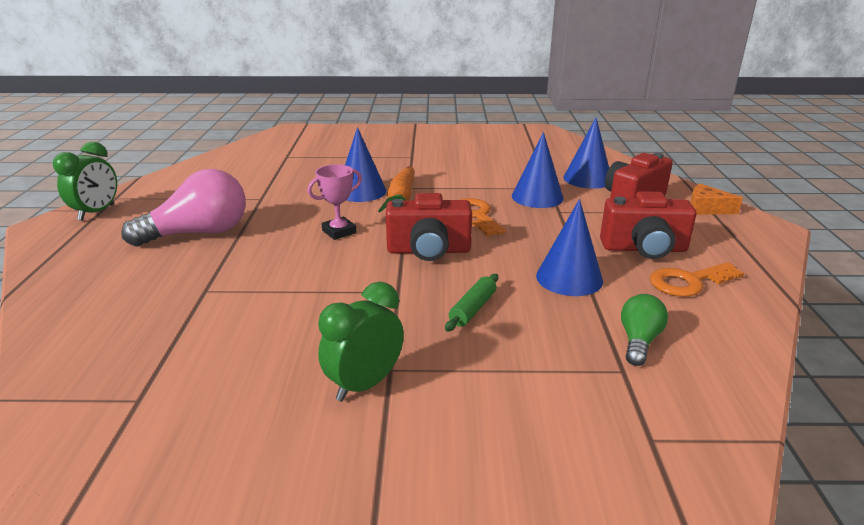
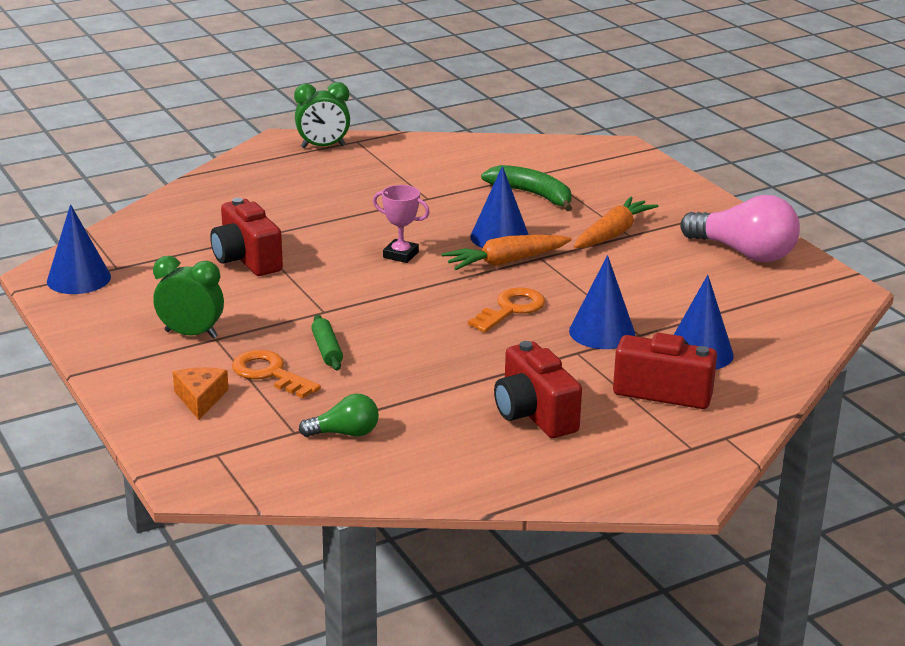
camera: 60 degrees right, 0 degrees up
(199, 233) = (333, 199): pink light bulb -> pink light bulb (744, 253)
(314, 166) = (532, 194): none -> green banana
(404, 160) = (613, 234): none -> orange carrot
(429, 250) = (409, 305): red camera -> red camera (246, 259)
(473, 309) = (327, 350): green rolling pin -> green rolling pin turned 75 degrees clockwise
(569, 278) = (426, 383): blue cone -> blue cone (78, 279)
(688, 282) = (482, 447): orange key -> orange key (270, 373)
(706, 208) = (698, 442): orange cheese -> orange cheese (200, 398)

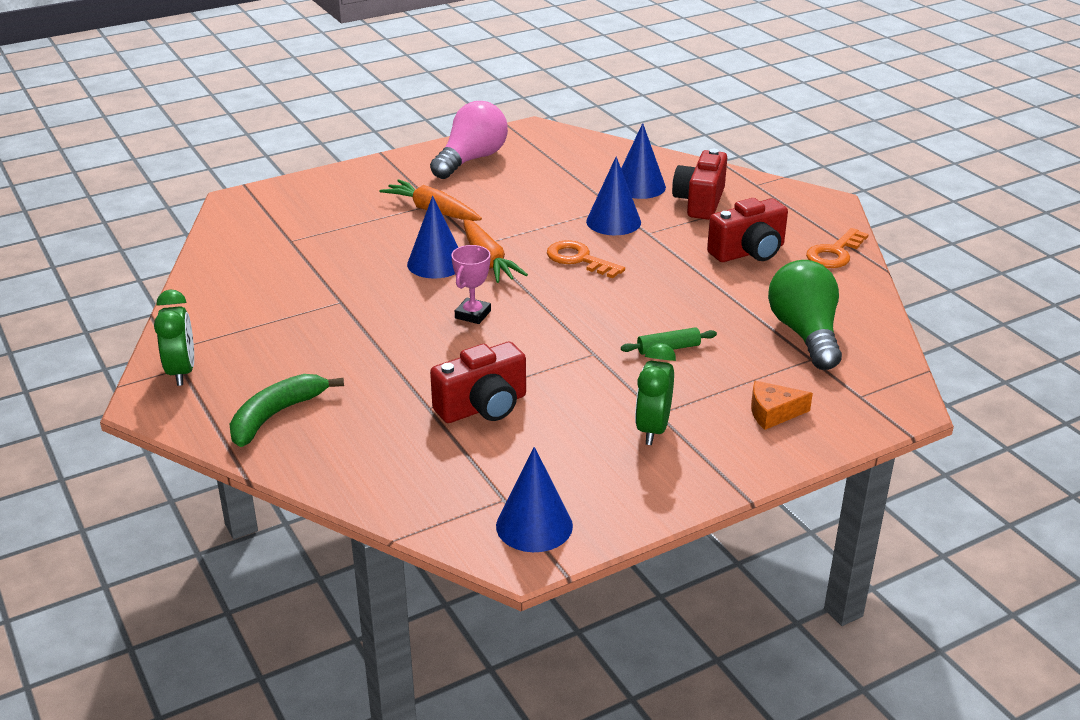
camera: 90 degrees left, 5 degrees up
(270, 373) = (718, 377): orange key -> orange key (834, 253)
(345, 433) = (805, 334): green light bulb -> green light bulb, size x1.89
(532, 194) = (342, 245): green banana -> green banana (275, 415)

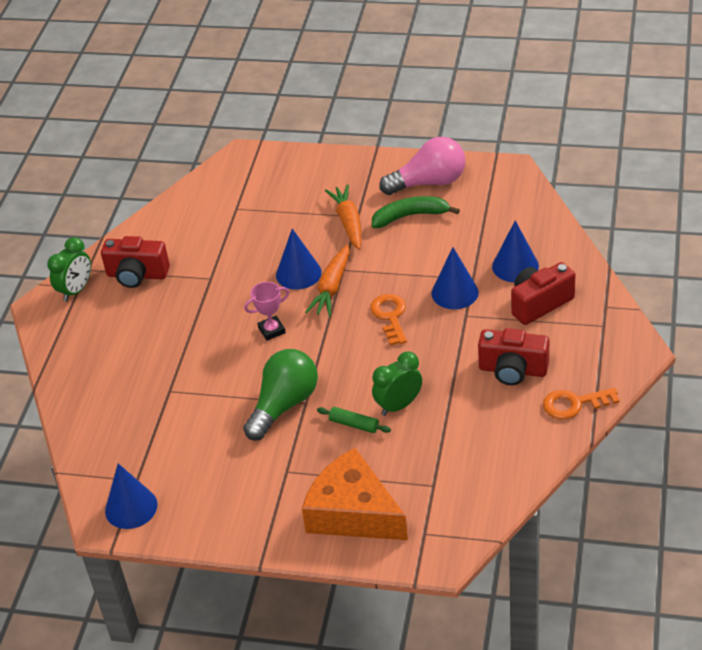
camera: 45 degrees right, 10 degrees up
(275, 415) = (89, 351): green banana -> green banana (410, 216)
(483, 407) = (197, 408): red camera -> red camera (137, 275)
(652, 429) = (268, 481): green clock -> green clock (398, 405)
(773, 413) = (353, 512): orange cheese -> orange cheese, size x2.22
(805, 334) = (456, 463): green light bulb -> green light bulb (284, 405)

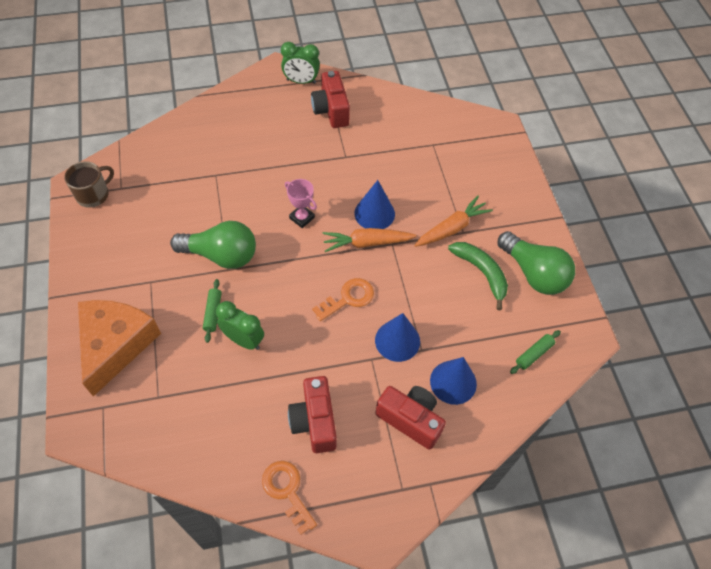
camera: 60 degrees right, 15 degrees up
(131, 507) = (93, 195): blue cone -> brown mug
(429, 182) = (533, 273): pink light bulb -> green light bulb
(511, 207) = (533, 354): none -> green rolling pin

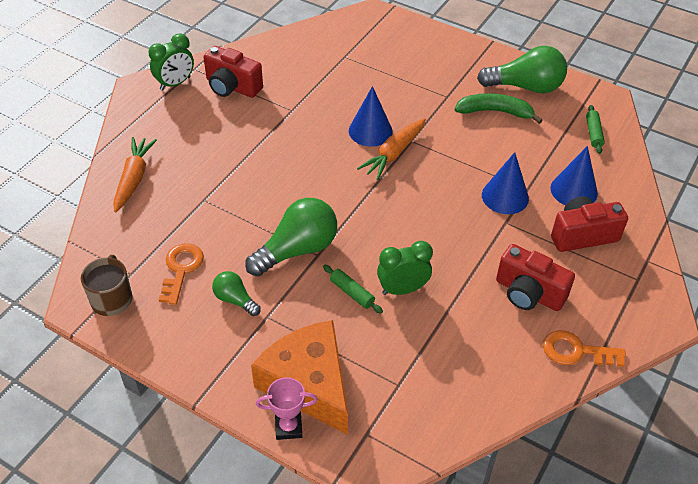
camera: 45 degrees left, 10 degrees down
(148, 254) = (235, 300): none -> green light bulb
(302, 218) = (321, 175): pink trophy -> pink trophy (288, 427)
(348, 298) = (434, 199): orange key -> orange key (181, 269)
(452, 228) = (436, 99): orange carrot -> orange carrot (134, 178)

